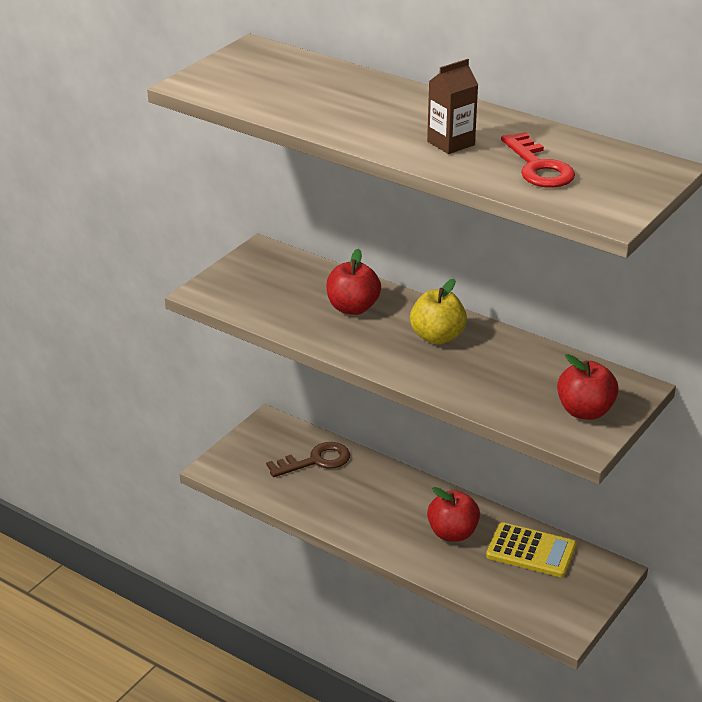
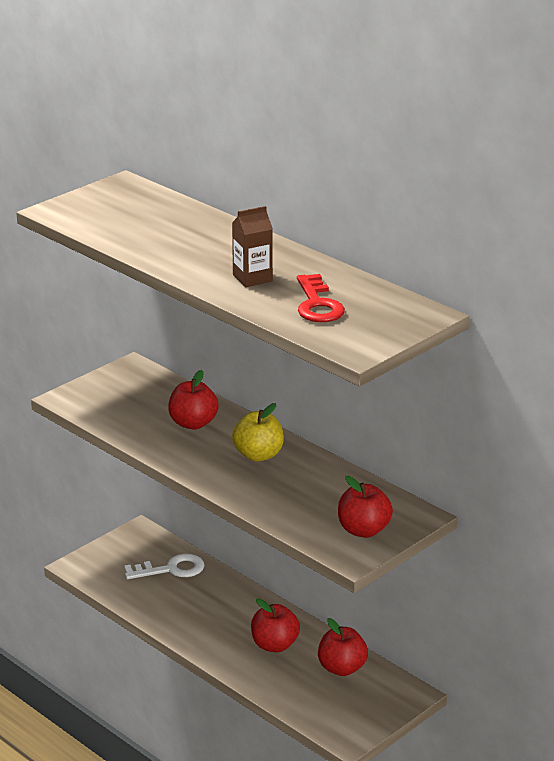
camera: 10 degrees right, 5 degrees down
(316, 461) = (171, 569): brown key -> white key
(531, 551) = (342, 668): yellow calculator -> red apple

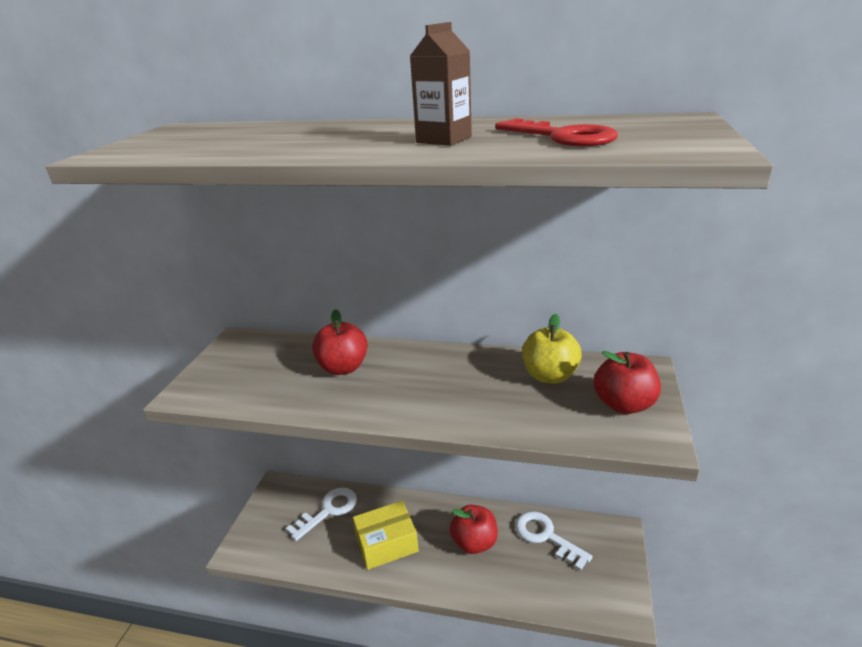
camera: 30 degrees left, 0 degrees up
(200, 613) = (386, 543): none -> yellow box
(258, 455) = (437, 373): yellow apple -> yellow apple (549, 376)
(342, 668) = (546, 536): red apple -> white key

